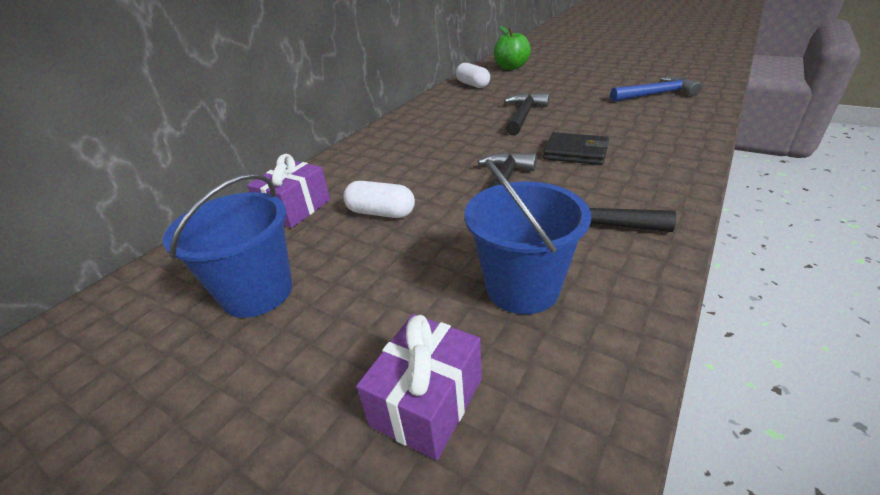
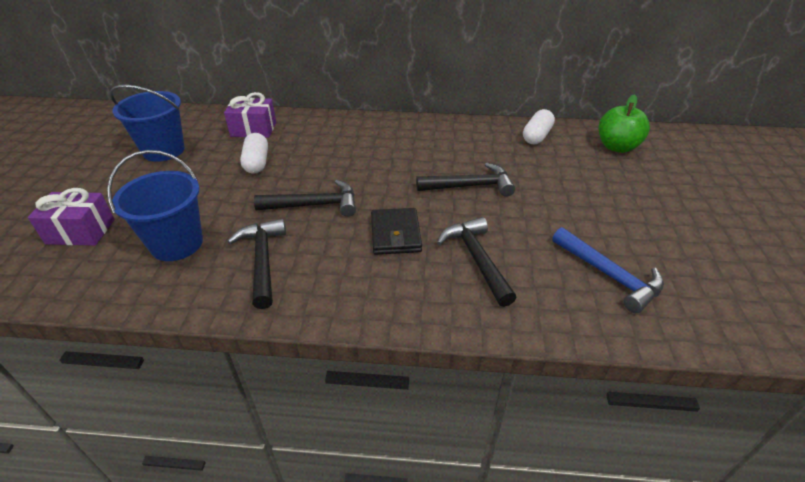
camera: 60 degrees right, 5 degrees up
(625, 128) = (476, 260): none -> black hammer

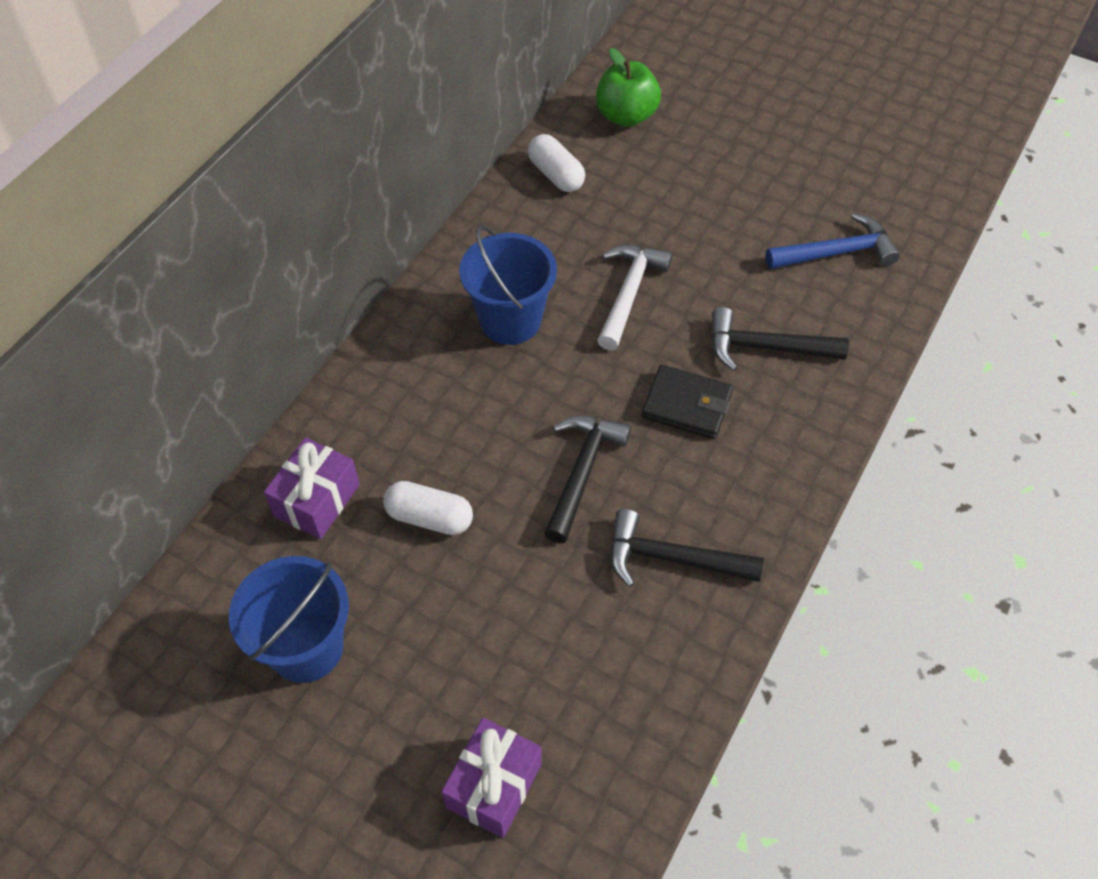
camera: 65 degrees left, 15 degrees up
(177, 244) = (588, 655): blue bucket -> blue bucket (510, 320)
(470, 186) = (628, 293): black hammer -> white hammer

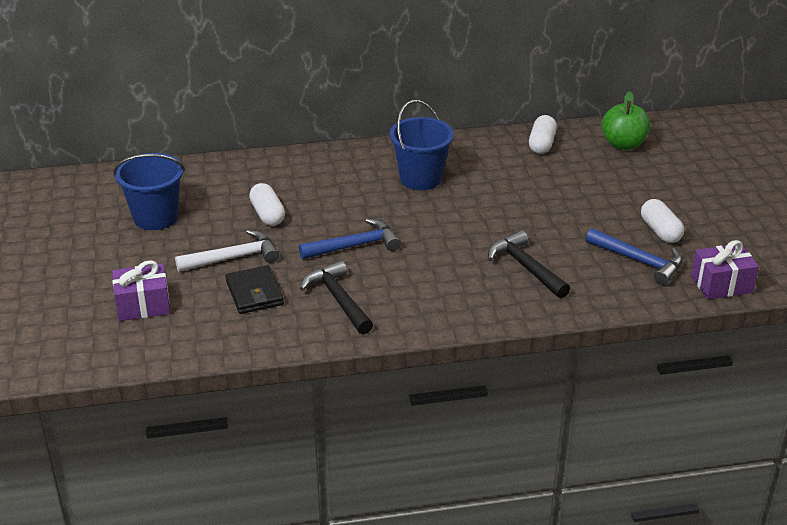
camera: 50 degrees right, 20 degrees down
(317, 500) = (237, 179): purple gift -> purple gift (721, 284)
(581, 472) = (354, 246): black hammer -> blue hammer
(628, 293) = (494, 205): white hammer -> white hammer (233, 258)
(686, 405) = (445, 259): black wallet -> black wallet (254, 293)
(802, 200) = (660, 231): none -> white capsule

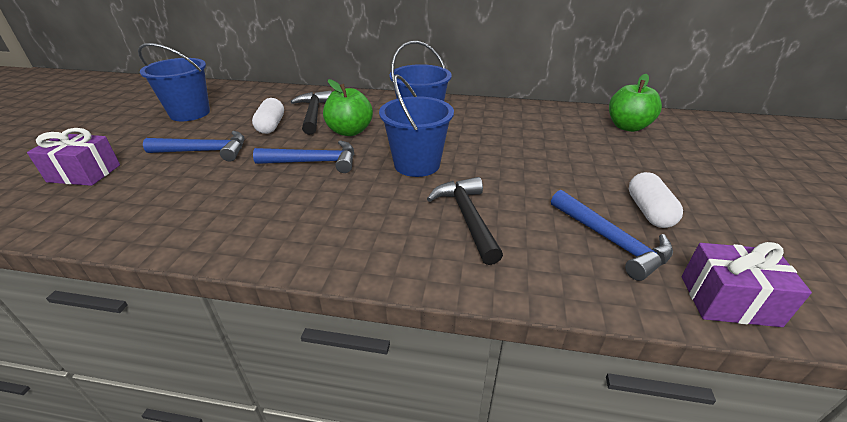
camera: 20 degrees right, 0 degrees up
(233, 258) = (205, 151): white hammer -> blue hammer
(254, 293) = (182, 184): black wallet -> none
(338, 300) = (246, 207): black hammer -> black hammer (313, 114)
(357, 204) = (350, 131): none -> green apple
(452, 228) = (417, 164): none -> blue bucket
(542, 144) = (547, 115): white capsule -> none

